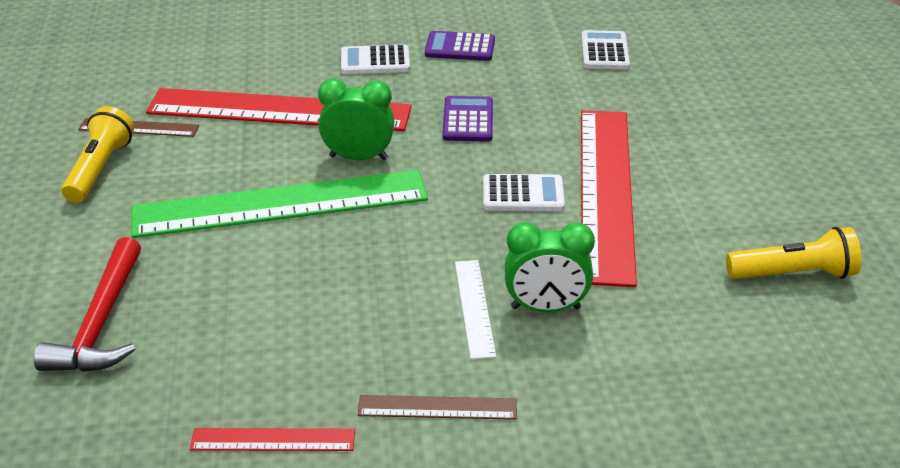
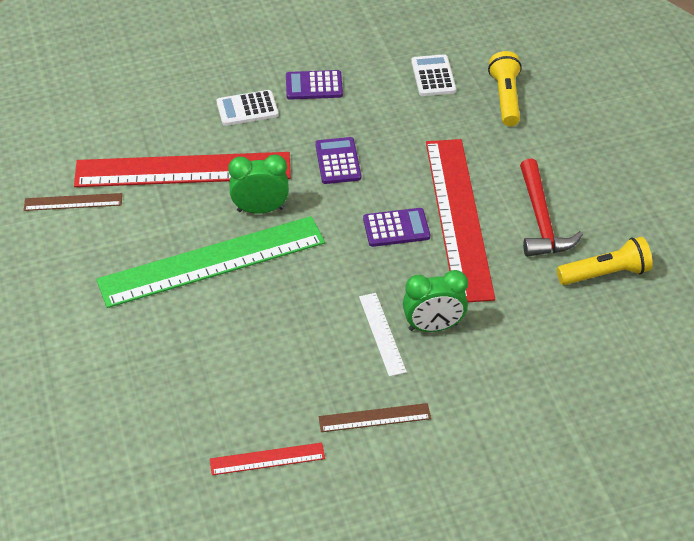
camera: 10 degrees left, 10 degrees up
(100, 169) = (56, 247): yellow flashlight -> yellow flashlight (505, 98)
(101, 323) = (111, 384): red hammer -> red hammer (541, 220)
(523, 194) = (396, 228): white calculator -> purple calculator

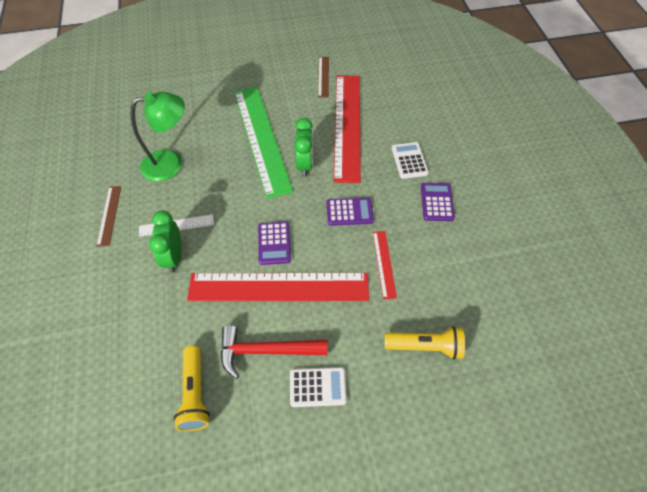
camera: 95 degrees right, 10 degrees up
(267, 459) = (100, 160): red ruler -> red ruler (384, 264)
(268, 363) = (171, 164): none -> green lamp
(433, 76) = (453, 289): white calculator -> white calculator (317, 387)

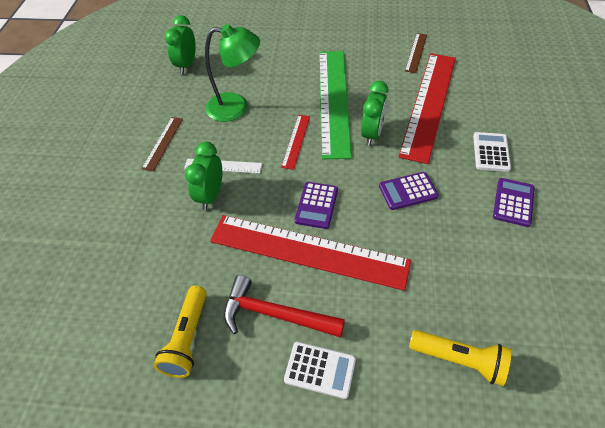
camera: 20 degrees right, 5 degrees down
(106, 129) = (186, 65): none -> green clock
(349, 212) = (408, 191): purple calculator -> purple calculator turned 150 degrees clockwise
(384, 264) = (433, 255): red ruler -> red ruler (296, 141)

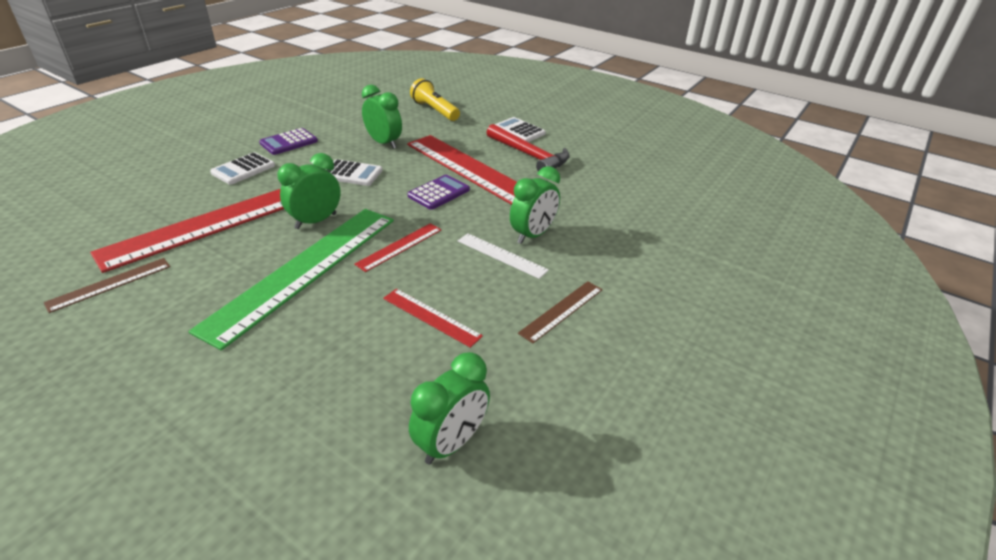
camera: 155 degrees left, 15 degrees down
(187, 338) = (600, 166): yellow flashlight -> none
(236, 107) = (431, 317): green lamp -> red ruler
(408, 191) = (352, 174): purple calculator -> white calculator
(434, 250) = (384, 143): none -> green clock

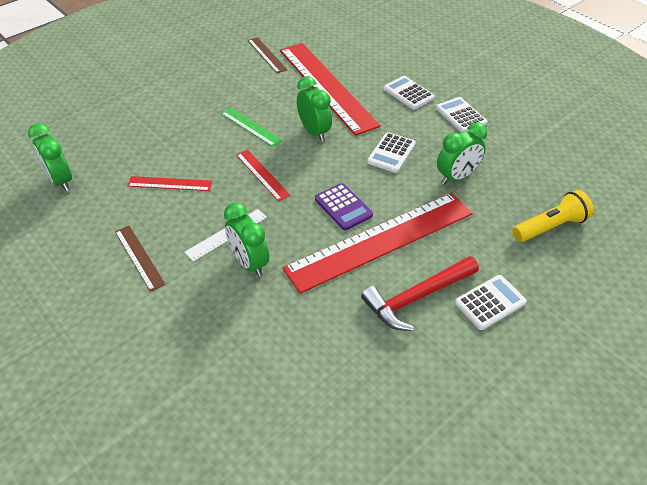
camera: 105 degrees right, 10 degrees up
(289, 142) = (460, 115): purple calculator -> white calculator
(304, 270) = (251, 126): green ruler -> green ruler, size x0.44
(431, 317) = (170, 183): red ruler -> red ruler turned 45 degrees clockwise

